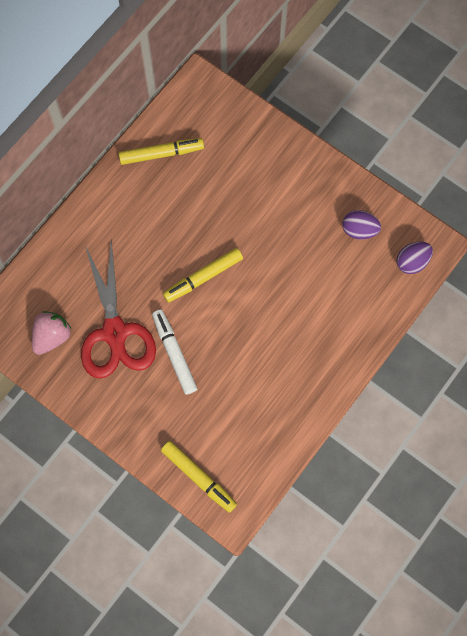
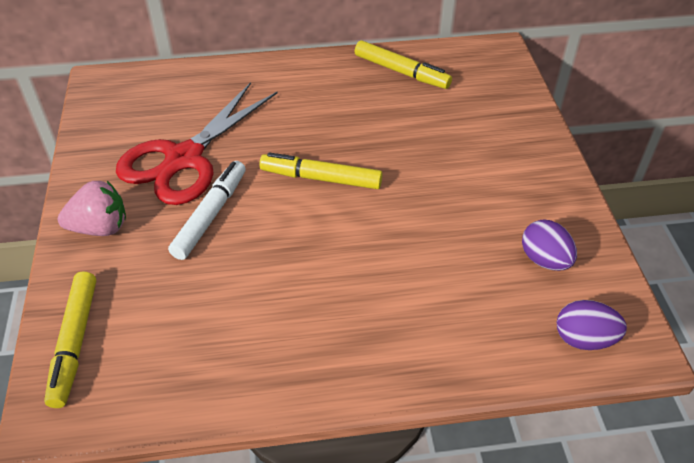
camera: 45 degrees right, 25 degrees down
(52, 336) = (132, 123): pink strawberry -> pink strawberry (100, 228)

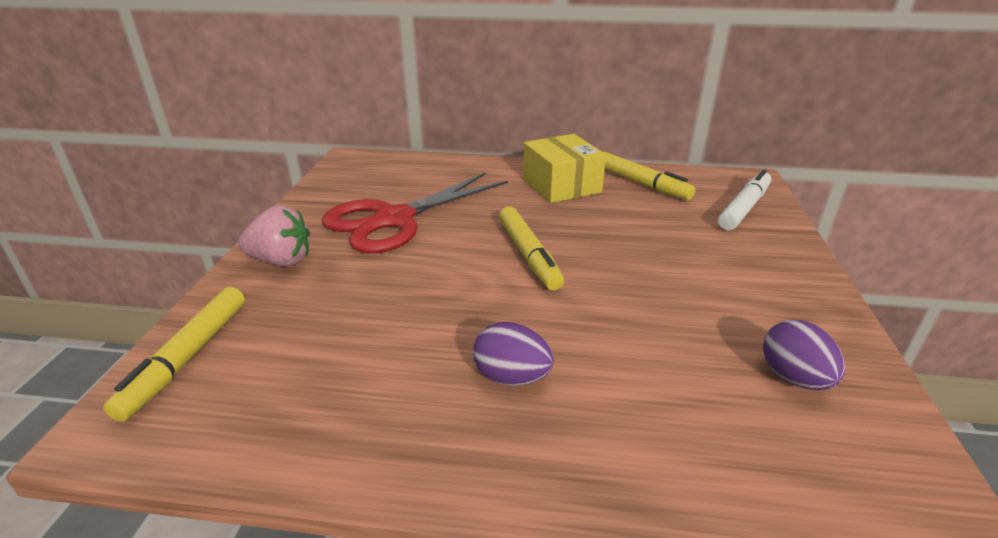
camera: 15 degrees right, 15 degrees down
(210, 215) = (396, 268): white marker -> white marker (743, 208)
(322, 178) = (528, 254): yellow marker -> yellow marker turned 135 degrees counterclockwise
(328, 87) = (561, 185): none -> yellow box
(584, 339) = (853, 491): purple egg -> purple egg (511, 377)

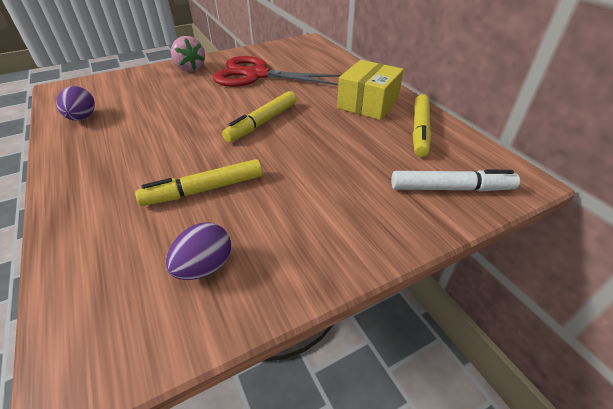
camera: 55 degrees right, 10 degrees up
(188, 357) = (107, 82): yellow marker -> yellow marker (205, 189)
(511, 377) = (137, 157): purple egg -> purple egg (82, 118)

